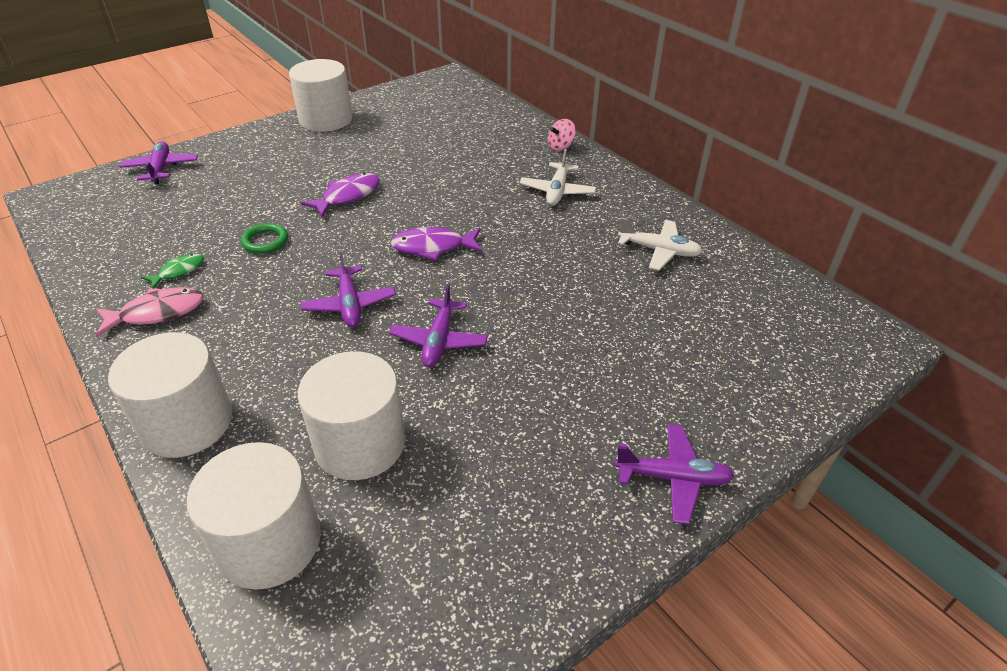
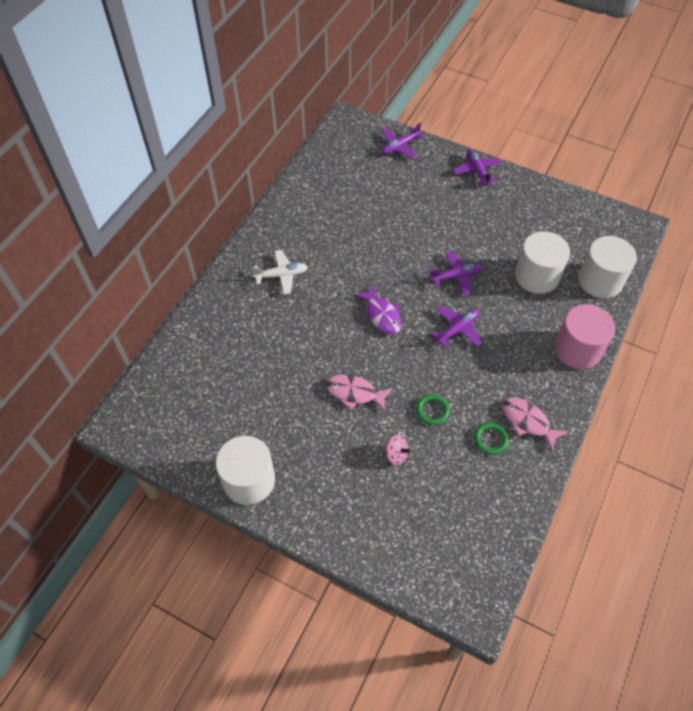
camera: 115 degrees left, 15 degrees up
(161, 168) = (392, 556): purple plane -> purple plane (400, 146)
(178, 271) = (490, 439): green fish -> green ring
(187, 423) = (577, 349): white cylinder -> pink cylinder
(347, 196) = (354, 393): purple fish -> pink fish
(561, 147) = (217, 293): pink spinning top -> pink spinning top (396, 454)
(659, 251) = (321, 209): white plane -> none

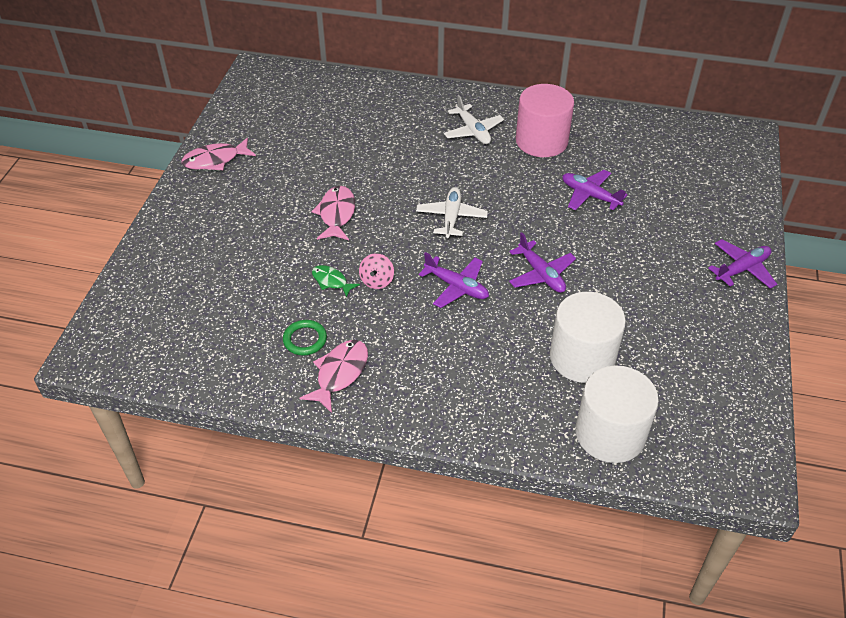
camera: 75 degrees right, 10 degrees down
(249, 480) = (215, 160): white cylinder -> pink fish
(382, 315) = (451, 217): purple fish -> white plane
(396, 454) = (266, 260): pink spinning top -> pink spinning top (377, 281)
(400, 146) = (734, 188): purple plane -> purple plane (590, 195)
(432, 410) = (331, 281): green ring -> green fish
(577, 349) = (472, 416): pink cylinder -> pink cylinder (541, 141)

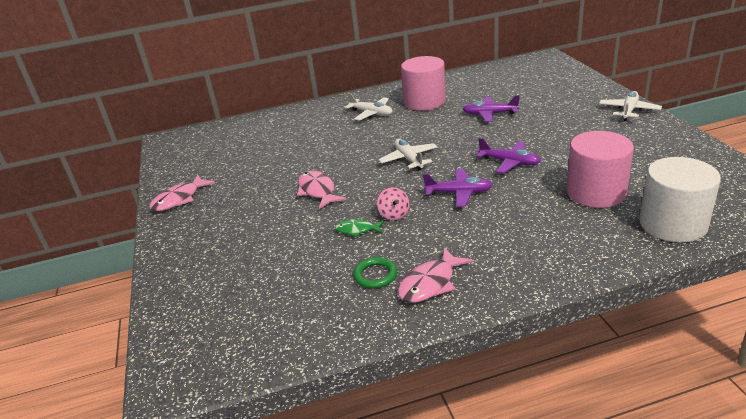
camera: 25 degrees left, 15 degrees down
(340, 373) = (430, 283): pink fish -> pink fish turned 135 degrees counterclockwise
(582, 357) = (596, 192): white cylinder -> pink cylinder
(742, 269) = (629, 111): purple plane -> white plane

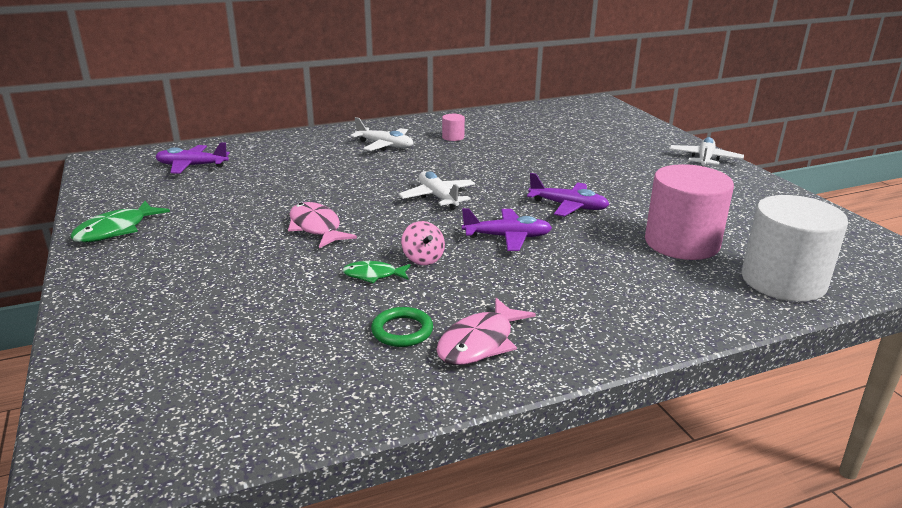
camera: 10 degrees left, 5 degrees down
(179, 199) = (116, 230): pink fish -> green fish
(424, 102) = (453, 137): pink cylinder -> pink cylinder, size x0.42
(489, 114) = (536, 154): purple plane -> purple plane (192, 166)

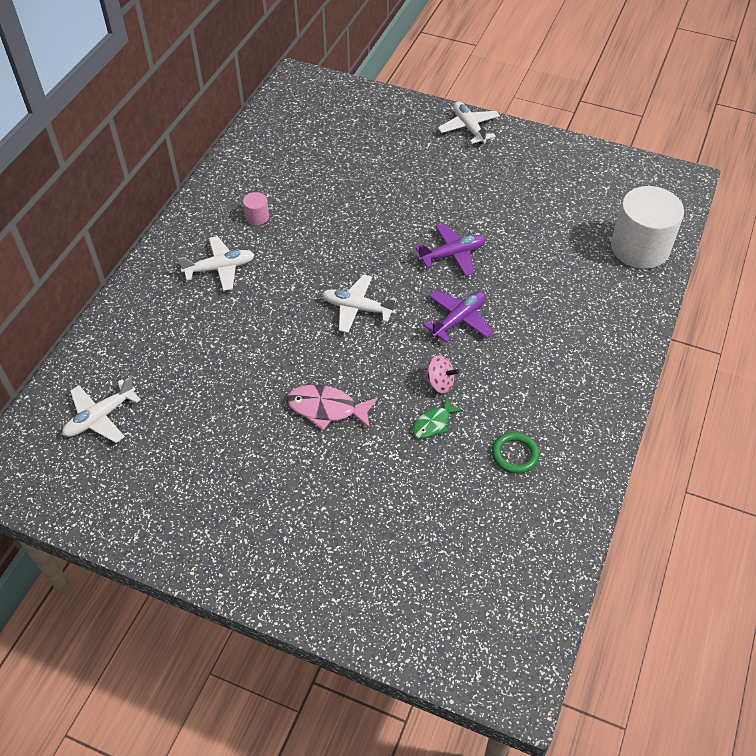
camera: 45 degrees left, 25 degrees up
(116, 230) = (186, 533): green fish -> none
(192, 166) = (100, 417): purple plane -> white plane
(480, 342) = (563, 428): pink fish -> none
(681, 243) = (557, 247): pink cylinder -> none

